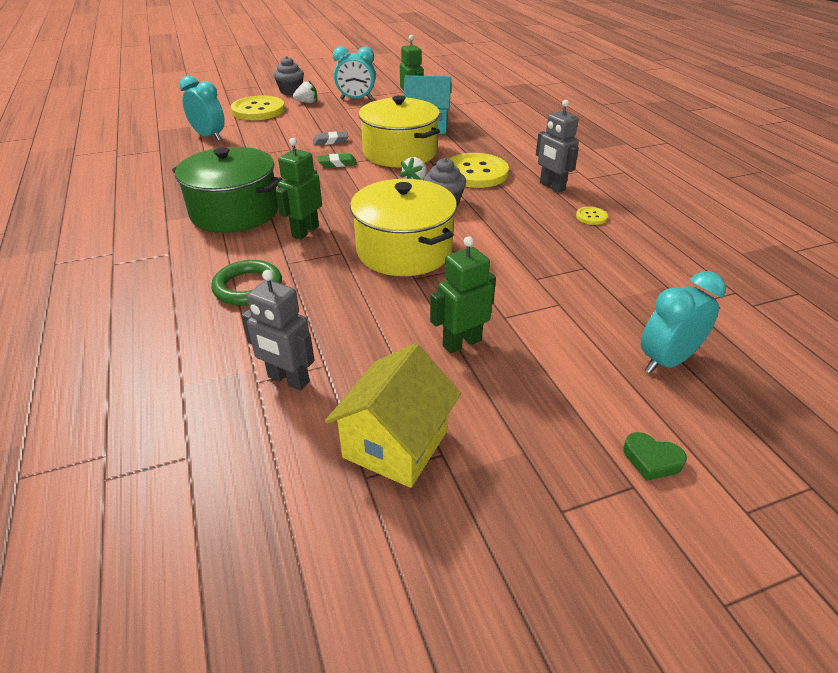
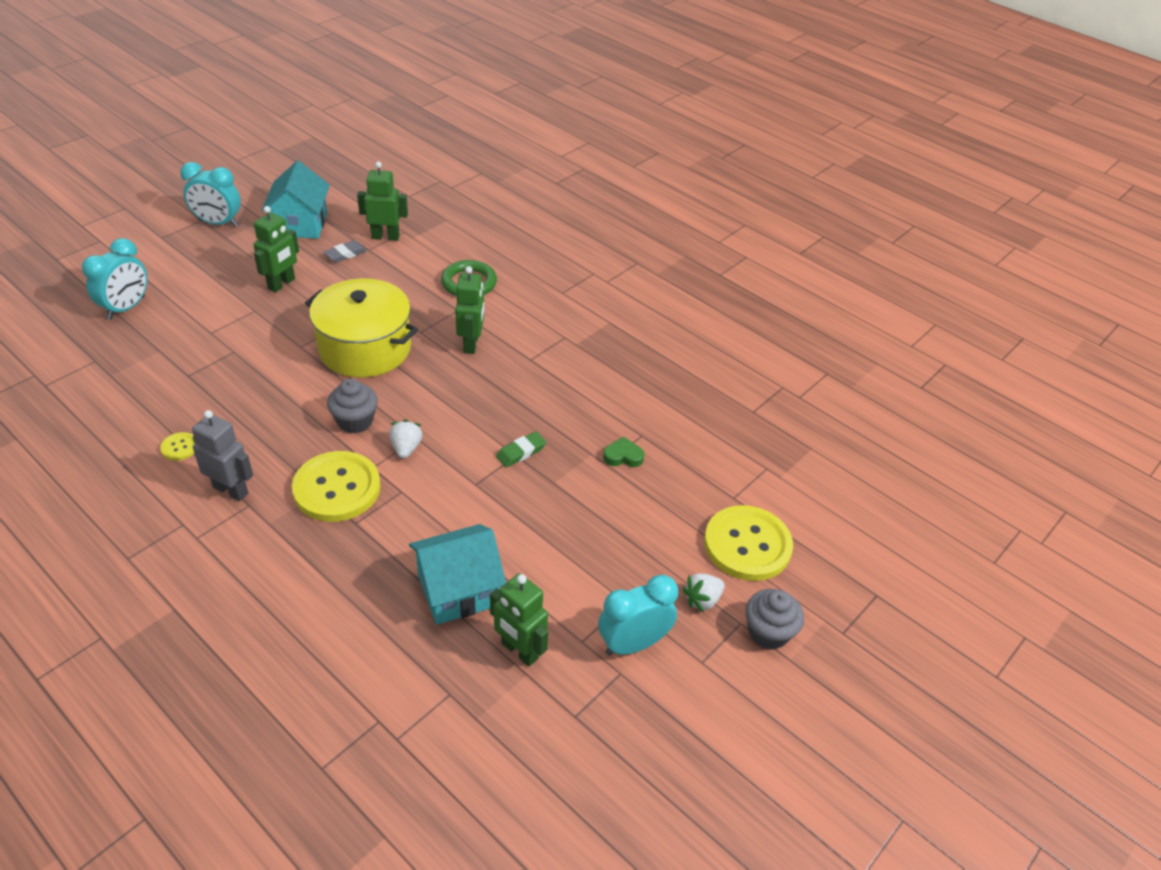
camera: 150 degrees right, 5 degrees up
(209, 137) = (730, 455): turquoise clock -> turquoise clock (218, 223)
(235, 212) = (559, 347): green pot -> none
(288, 380) = (385, 237): grey robot -> green robot
(330, 141) = (569, 497): grey eraser -> grey eraser (345, 254)
(396, 443) = (300, 224): yellow house -> turquoise house
(399, 153) = (458, 501): yellow pot -> none
(651, 460) = (149, 250): green heart -> green heart (623, 456)

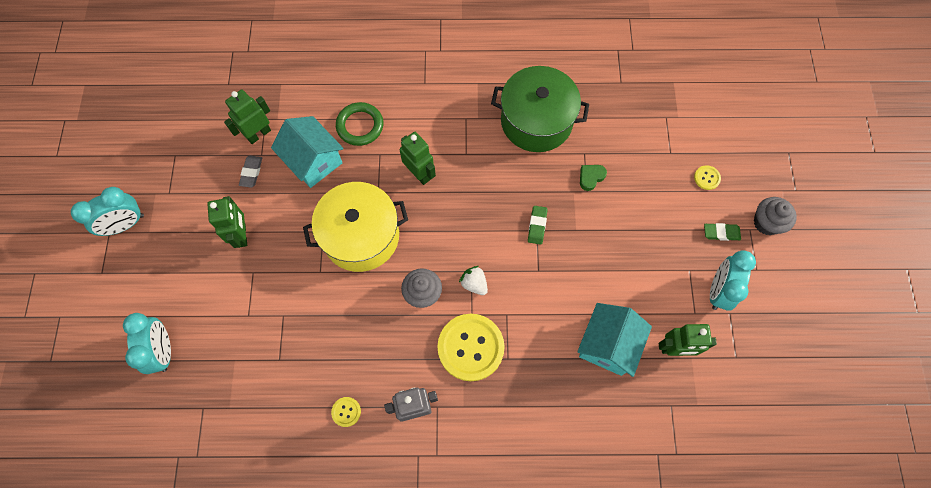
camera: 40 degrees left, 25 degrees up
(300, 224) = (186, 174): turquoise house -> turquoise house (313, 161)
(627, 382) = (536, 121): none -> green pot
(702, 600) = (721, 233): white strawberry -> green eraser
(747, 545) = (707, 178): yellow button -> yellow button, size x0.42

